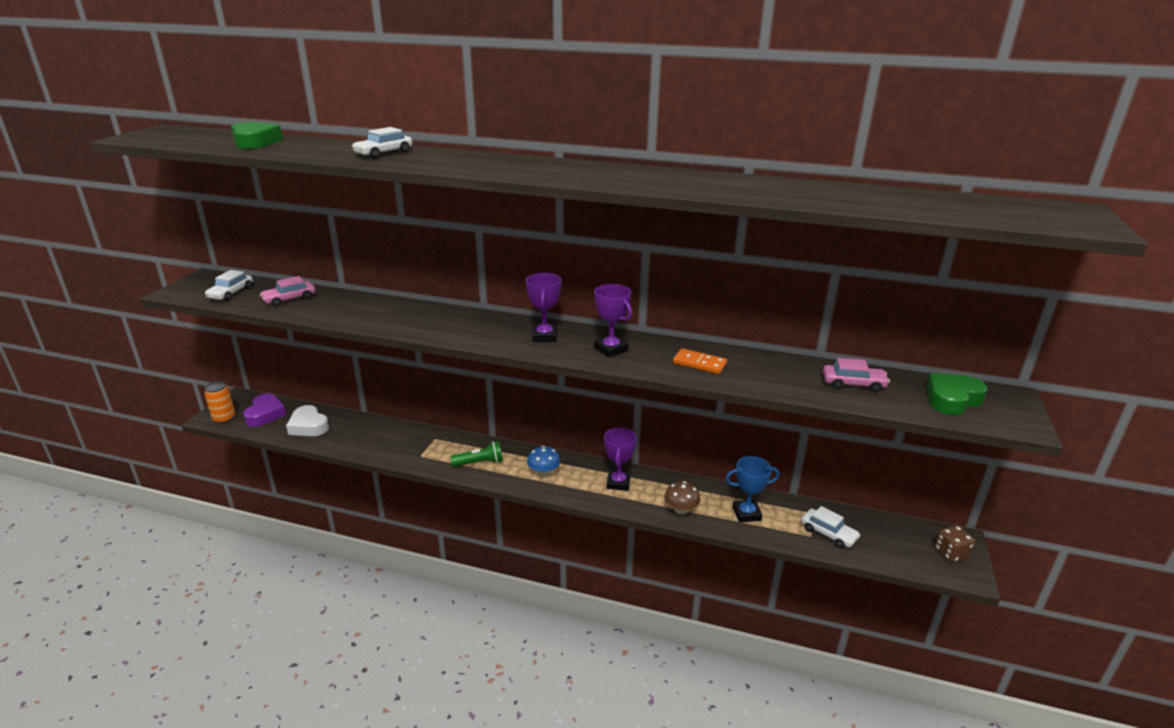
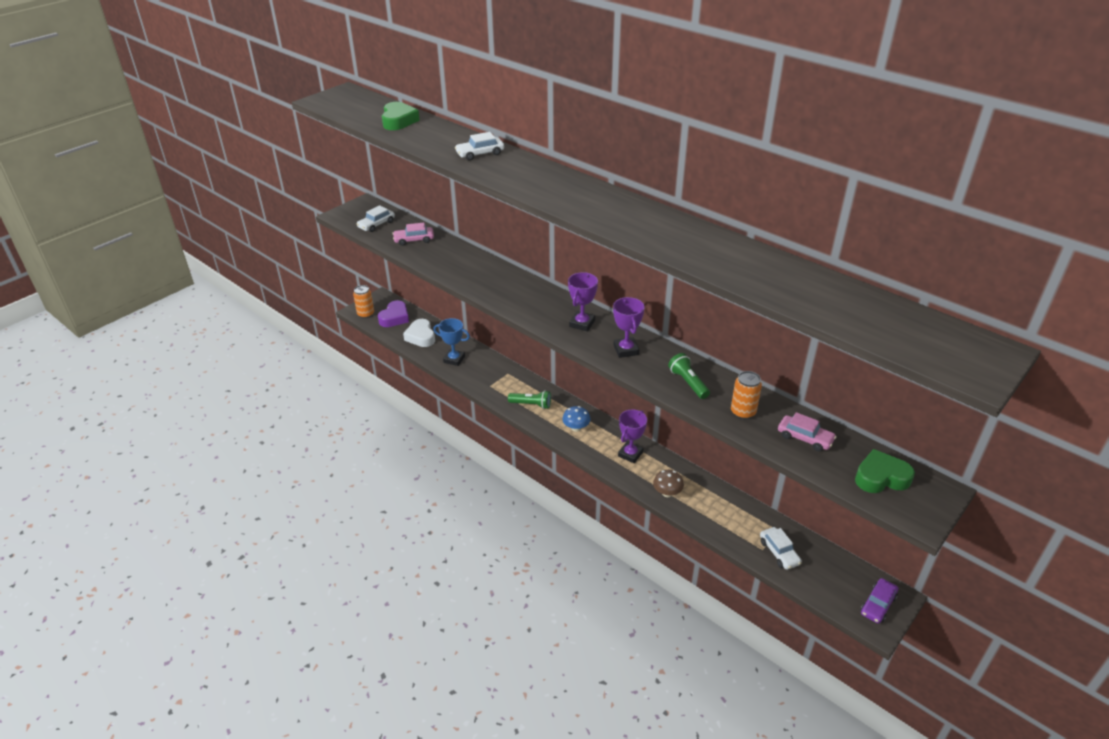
camera: 25 degrees right, 10 degrees up
(699, 363) = (688, 383): orange domino -> green flashlight
(746, 514) = (720, 513): blue trophy -> blue trophy (454, 359)
(776, 376) = (743, 412): none -> orange can
(951, 553) = (878, 605): brown dice -> purple car

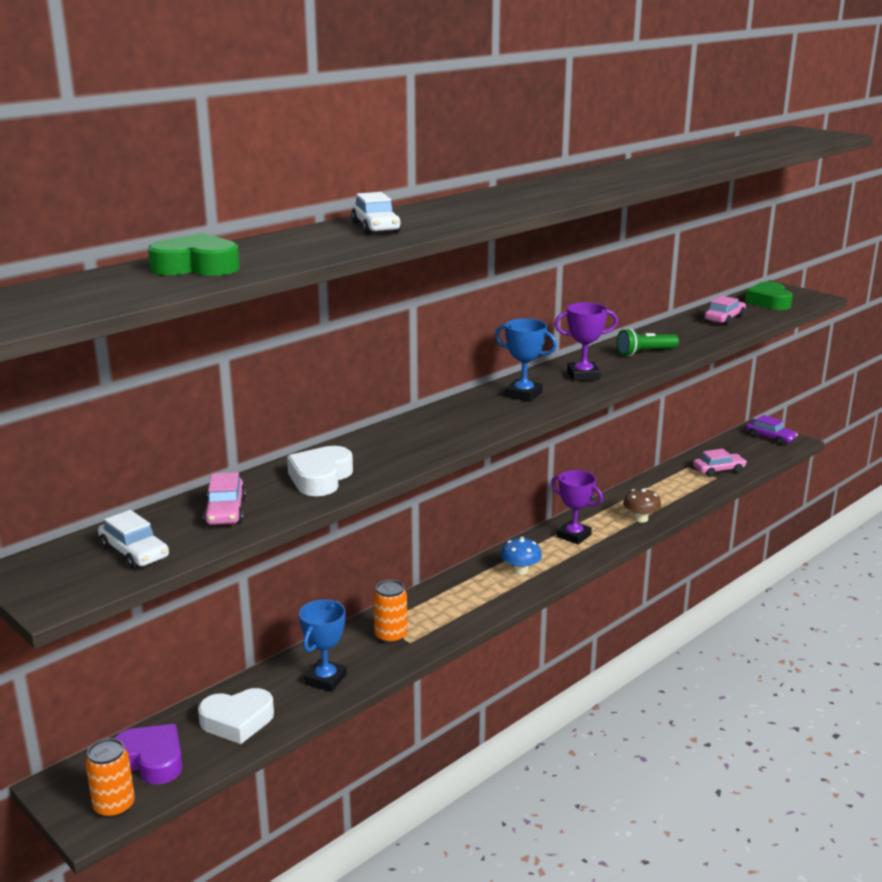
camera: 85 degrees left, 15 degrees down
(450, 261) = (320, 478): none -> white heart
(531, 404) = (464, 604): green flashlight -> none
(582, 323) = (523, 394): purple trophy -> blue trophy
(743, 412) = (691, 336): orange can -> orange can (391, 636)
(779, 552) = (718, 470): white car -> pink car

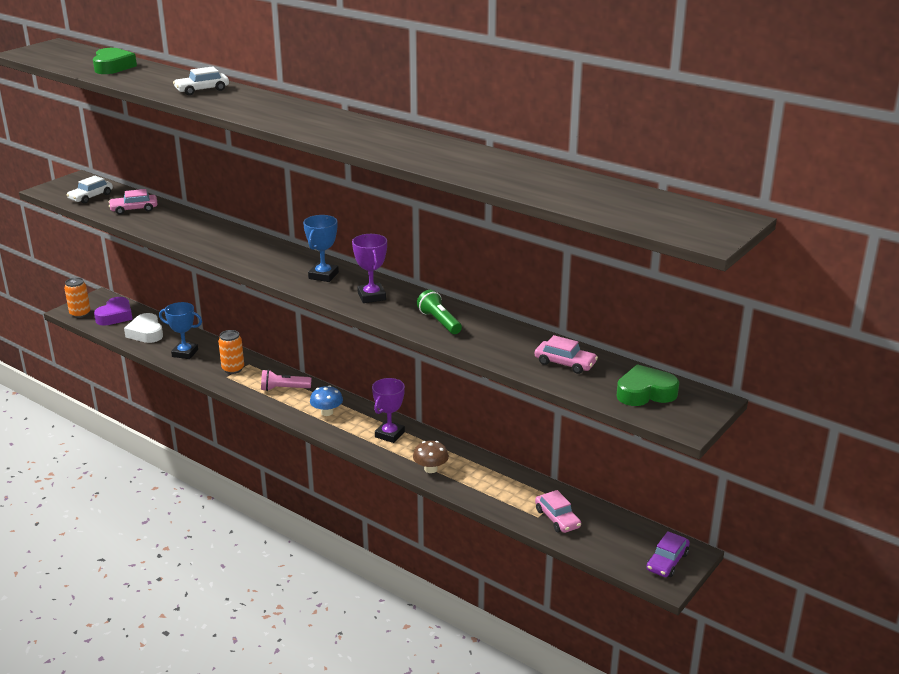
camera: 80 degrees right, 5 degrees up
(320, 478) = (175, 226): white heart -> none
(457, 598) = (284, 389): none -> pink flashlight

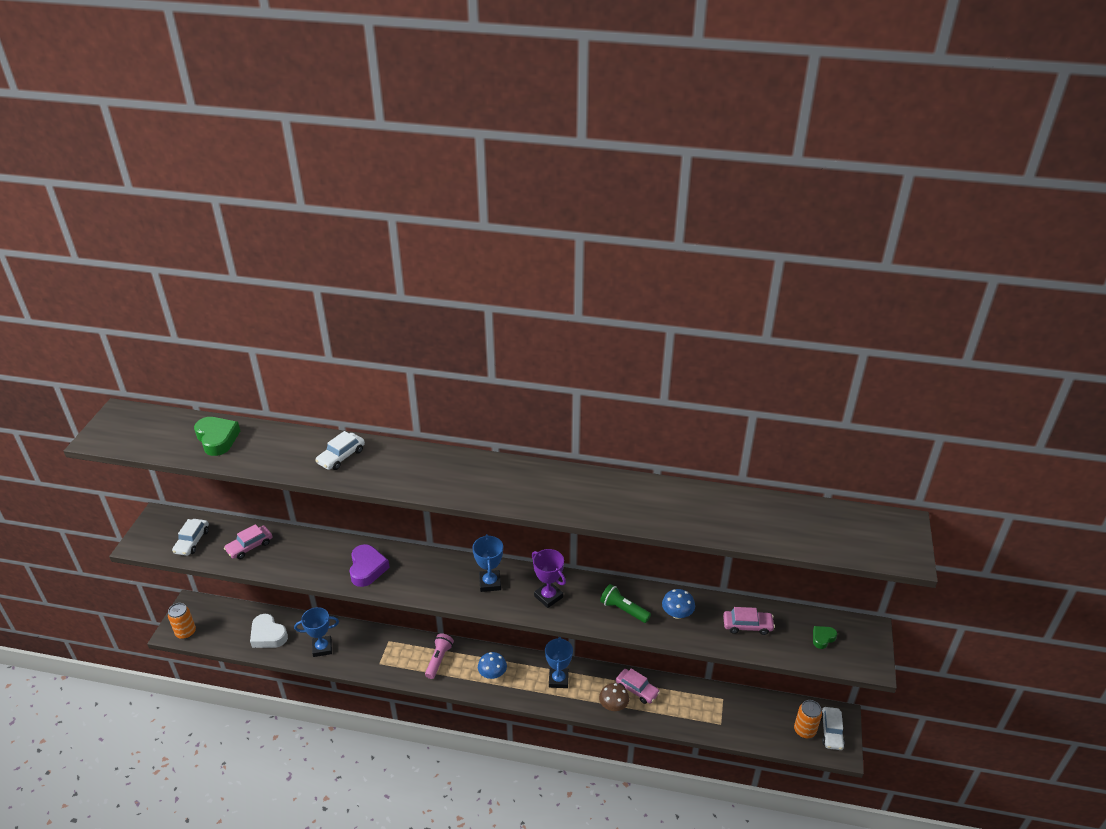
camera: 25 degrees left, 10 degrees up
(115, 316) = (223, 623): purple heart -> purple heart (367, 568)
(233, 369) = (379, 652): orange can -> orange can (804, 730)
(284, 389) = (439, 659): pink flashlight -> pink flashlight turned 135 degrees clockwise
(389, 434) = (558, 680): purple trophy -> blue trophy
(494, 337) = (677, 614): none -> blue mushroom
(557, 518) = (735, 720): pink car -> pink car (637, 689)
(645, 393) = (823, 638): green heart -> green heart, size x0.55
(667, 561) = (831, 732): purple car -> white car

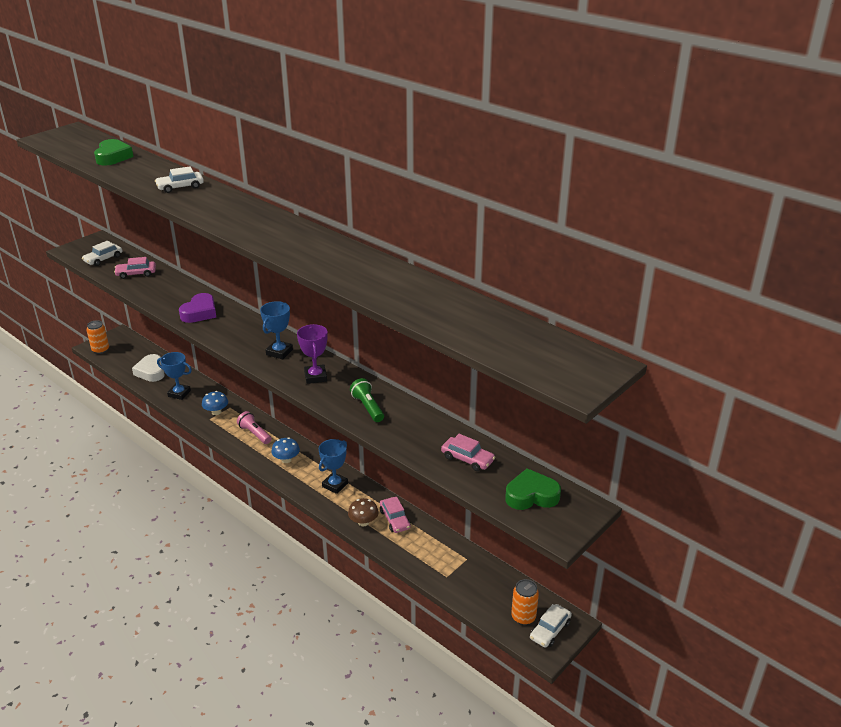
camera: 30 degrees right, 5 degrees down
(439, 659) = (254, 434): pink flashlight -> pink flashlight turned 90 degrees counterclockwise
(677, 614) = (412, 427): blue mushroom -> blue mushroom (216, 412)
(823, 638) = (531, 495): green heart -> green heart, size x1.82

